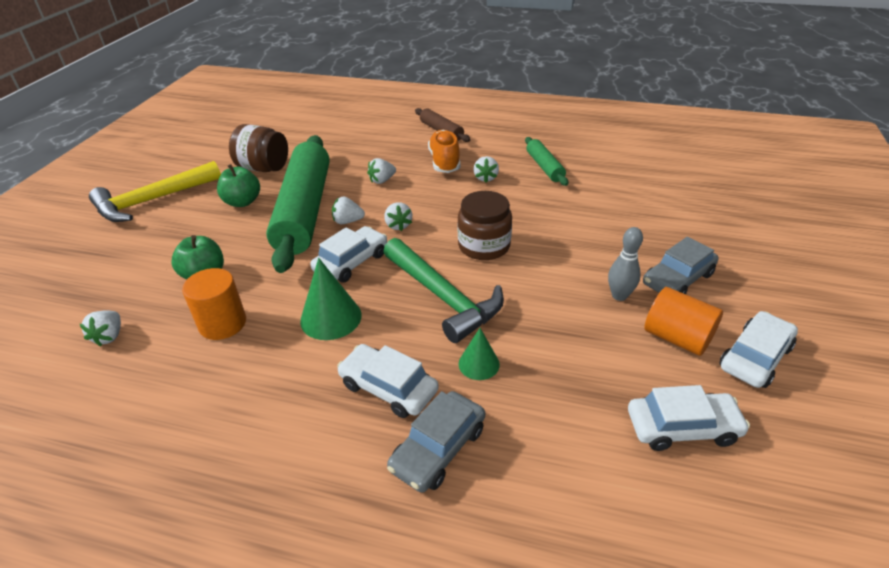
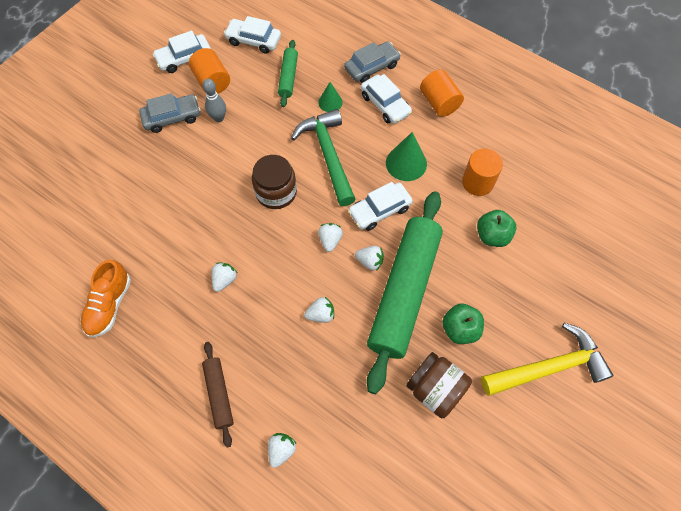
camera: 160 degrees left, 25 degrees up
(109, 336) = (553, 197): white strawberry -> white strawberry (281, 450)
(294, 420) = (439, 103): none -> orange cylinder
(444, 162) = (247, 324): orange shoe -> orange shoe (109, 305)
(544, 167) = (161, 276): green rolling pin -> green rolling pin (288, 77)

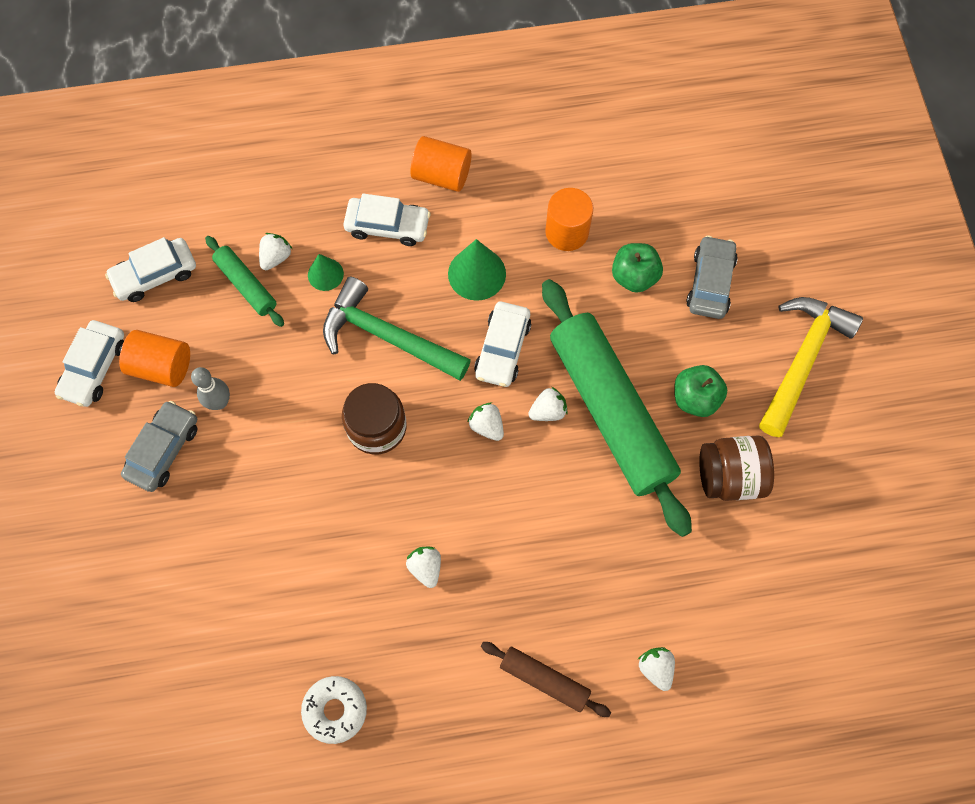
camera: 45 degrees left, 5 degrees up
(109, 305) = (335, 710): orange shoe -> white donut
(321, 314) = (557, 508): white strawberry -> white strawberry (276, 257)
(372, 67) = (327, 193): grey car -> grey car (710, 283)

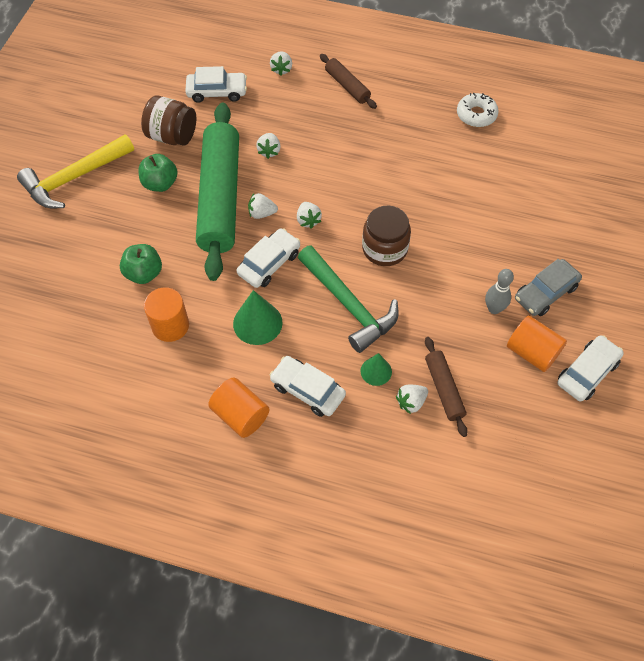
camera: 155 degrees left, 10 degrees down
(155, 275) = (519, 430): white car -> white car (217, 92)
(246, 285) = (444, 389): green rolling pin -> brown rolling pin
(426, 568) = (390, 160): white strawberry -> white strawberry (269, 151)
(710, 283) = (94, 248): grey car -> none

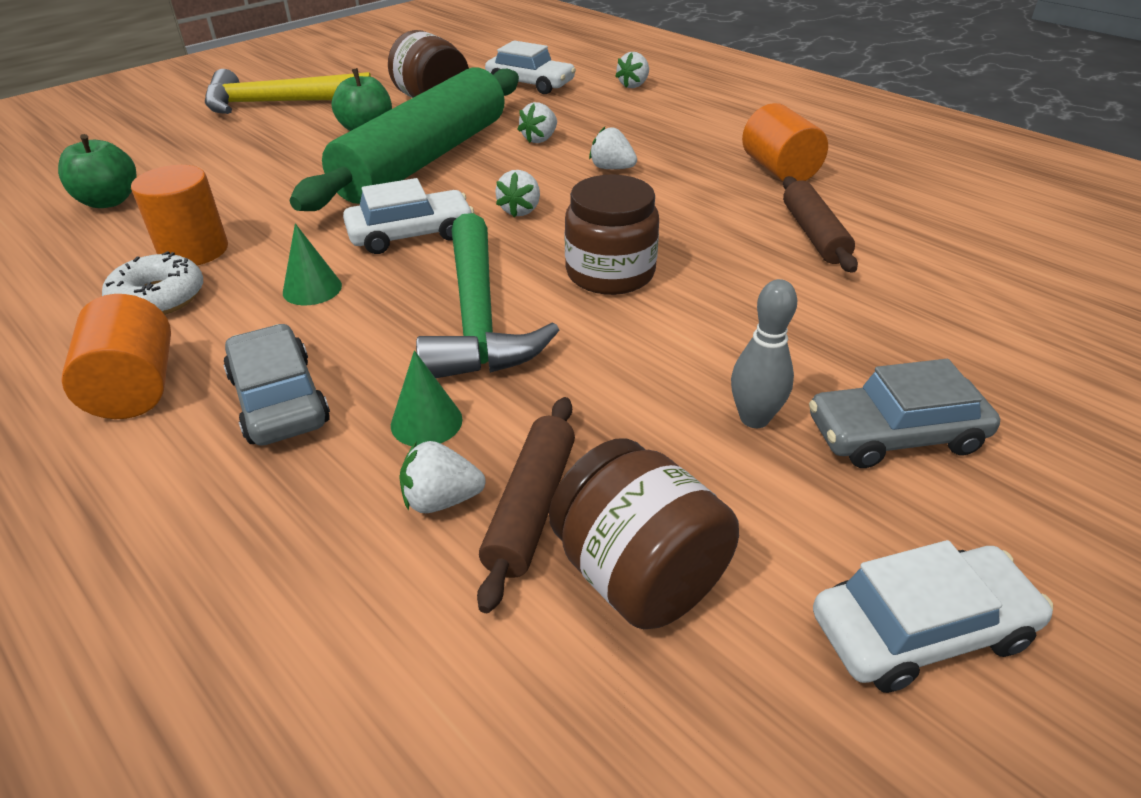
camera: 30 degrees right, 20 degrees down
(144, 273) = (237, 194): green apple -> green apple (109, 201)
(257, 323) = (312, 289): green cone -> green cone, size x0.62
(262, 213) = (462, 186): white strawberry -> white strawberry (611, 168)
(307, 390) = (279, 399): white car -> grey car
(347, 86) = (711, 114): brown rolling pin -> brown rolling pin (813, 234)
(476, 115) = (903, 181): white donut -> white donut (158, 298)
(496, 397) = (638, 575): none -> brown jar
(532, 352) = (791, 525): orange cylinder -> orange cylinder (779, 170)

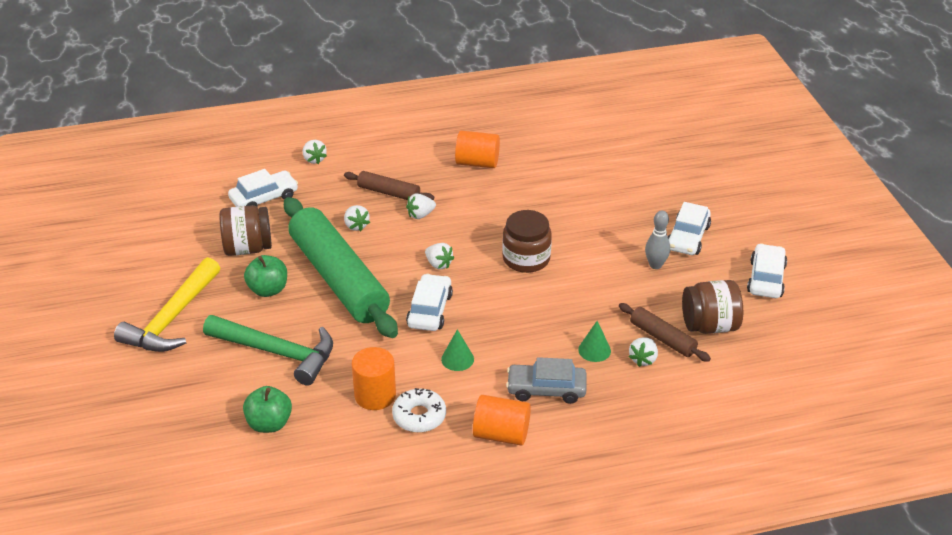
camera: 60 degrees left, 0 degrees up
(478, 317) = (529, 312): green hammer -> green hammer (277, 352)
(813, 234) = (546, 185): brown rolling pin -> brown rolling pin (388, 193)
(895, 435) = (687, 237): grey car -> white car

